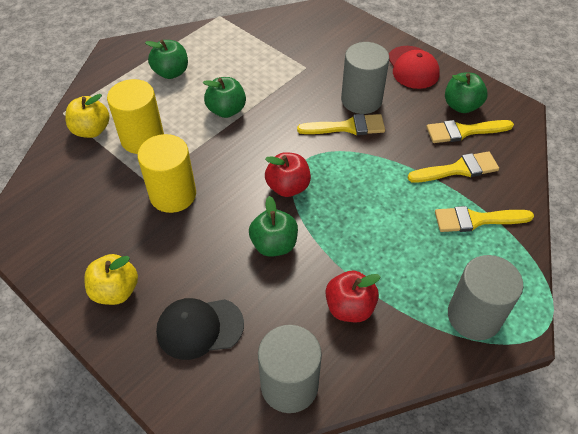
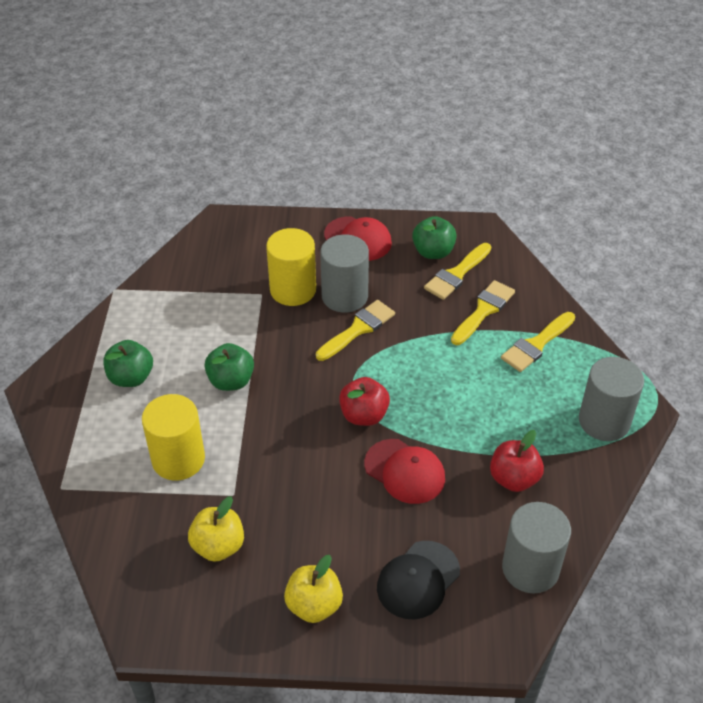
camera: 40 degrees left, 5 degrees down
(91, 130) = (115, 485): yellow apple -> yellow apple (218, 546)
(173, 194) = (269, 490): yellow cylinder -> yellow cylinder (293, 290)
(274, 245) = (405, 471): green apple -> red cap

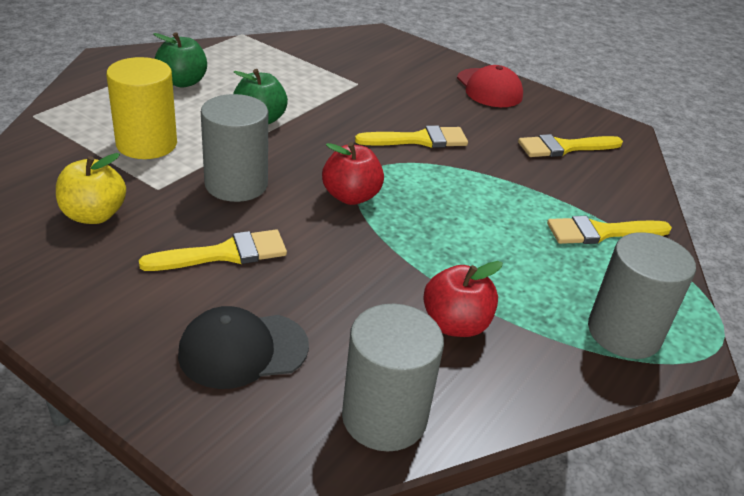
camera: 30 degrees right, 10 degrees down
(293, 290) = (389, 92): yellow cylinder -> none
(314, 605) = (113, 307): yellow apple -> none
(344, 296) = (432, 115): grey cylinder -> grey cylinder (236, 184)
(405, 471) = (340, 256): red cap -> none
(433, 252) = (555, 124): green apple -> none
(483, 310) = (566, 183): yellow brush -> yellow brush (225, 254)

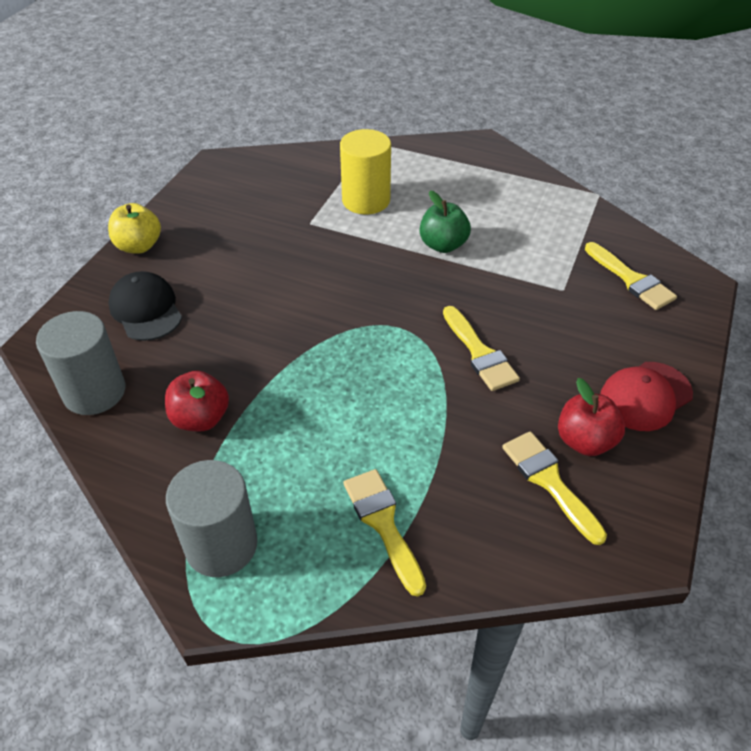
camera: 80 degrees right, 10 degrees up
(94, 215) = (264, 206): yellow apple -> yellow apple (139, 246)
(183, 82) = (474, 189): green apple -> none
(225, 254) = (245, 275): yellow brush -> yellow brush (631, 280)
(236, 184) = (335, 258): grey cylinder -> none
(351, 196) = (352, 325): red apple -> red apple (585, 441)

